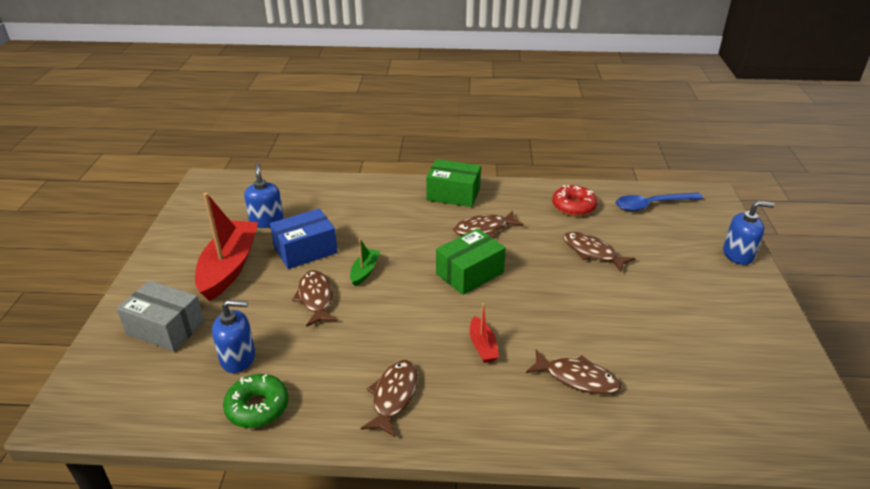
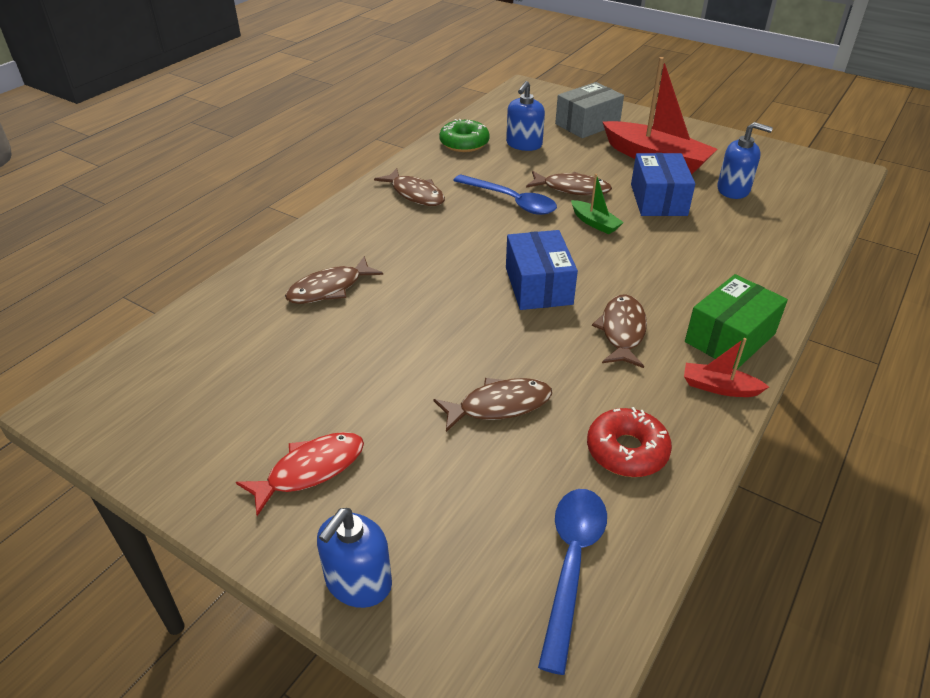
camera: 120 degrees right, 5 degrees up
(362, 326) = (511, 201): none -> blue spoon
(469, 273) = (538, 286): green box -> blue box
(482, 346) = (423, 253): red boat -> red boat (719, 387)
(715, 299) = (310, 470): none -> red fish

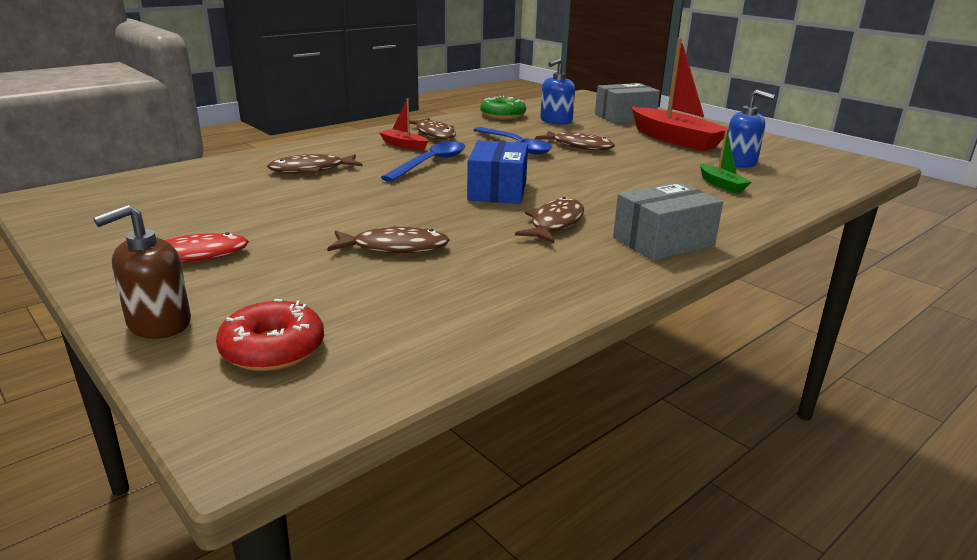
camera: 15 degrees right, 15 degrees down
(358, 582) = (159, 324): blue soap dispenser -> brown soap dispenser
(572, 565) = (368, 349): blue spoon -> blue spoon (431, 163)
(595, 223) = (584, 165): green boat -> green boat (721, 185)
(627, 451) = (493, 291): red donut -> red donut (273, 349)
(658, 200) = (658, 160): blue box -> none
(719, 387) = (625, 268): red boat -> red boat (404, 145)
(730, 338) = (663, 241): green box -> grey box

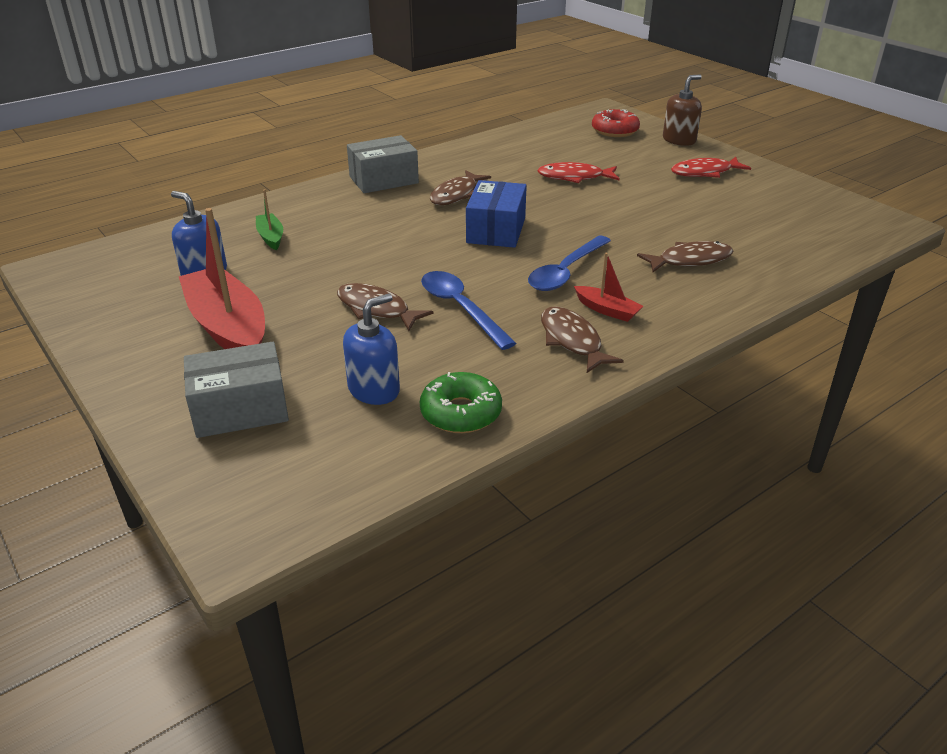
camera: 175 degrees left, 10 degrees up
(394, 247) = (574, 177): brown fish -> red fish

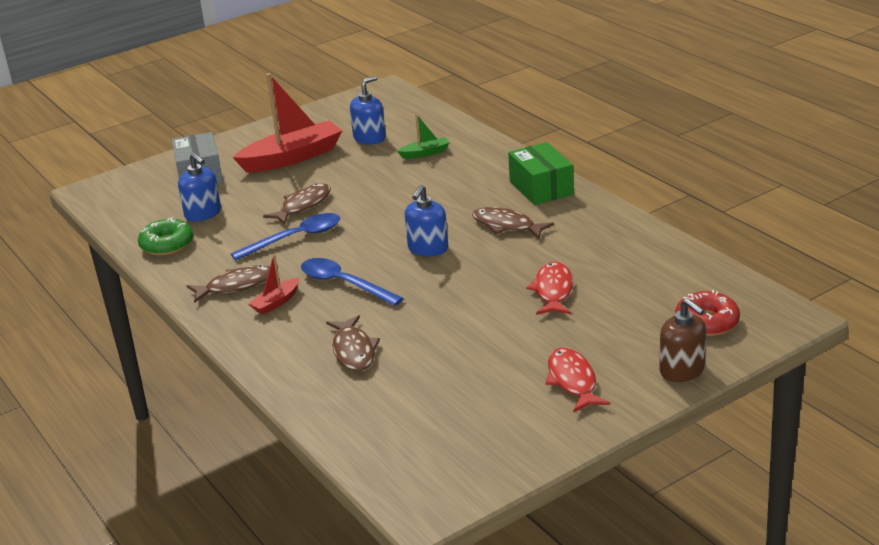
camera: 95 degrees right, 5 degrees down
(383, 180) = (541, 188): grey box -> green box
(496, 230) = (428, 249): blue box -> blue soap dispenser

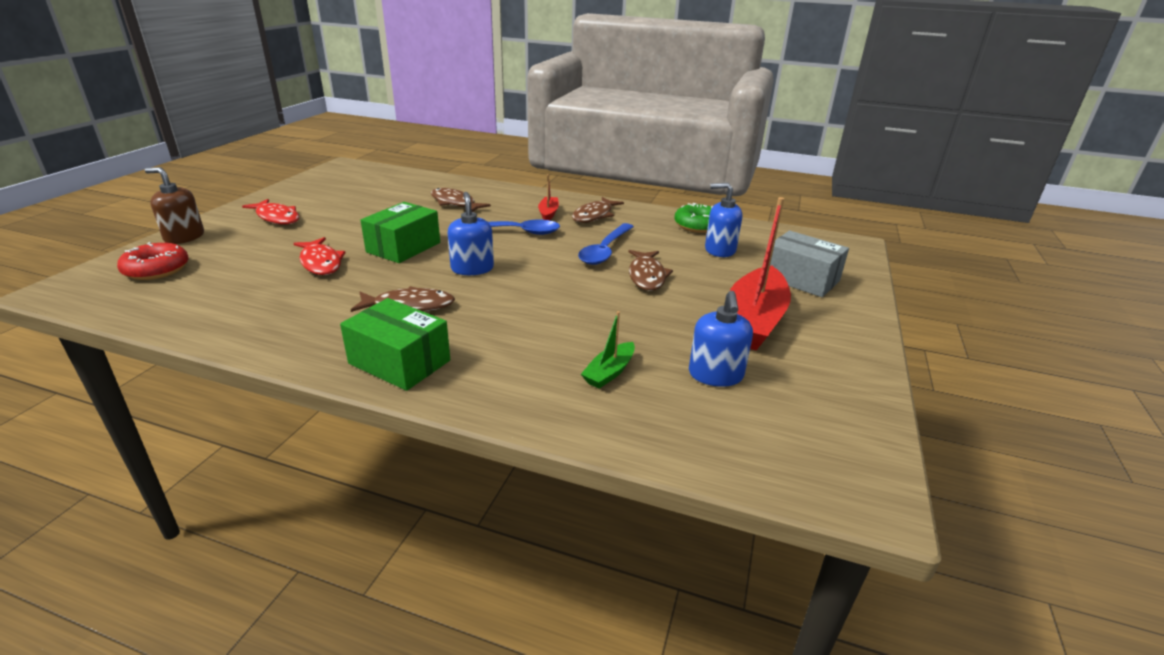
camera: 140 degrees right, 0 degrees up
(466, 291) = (403, 247): none -> green box

